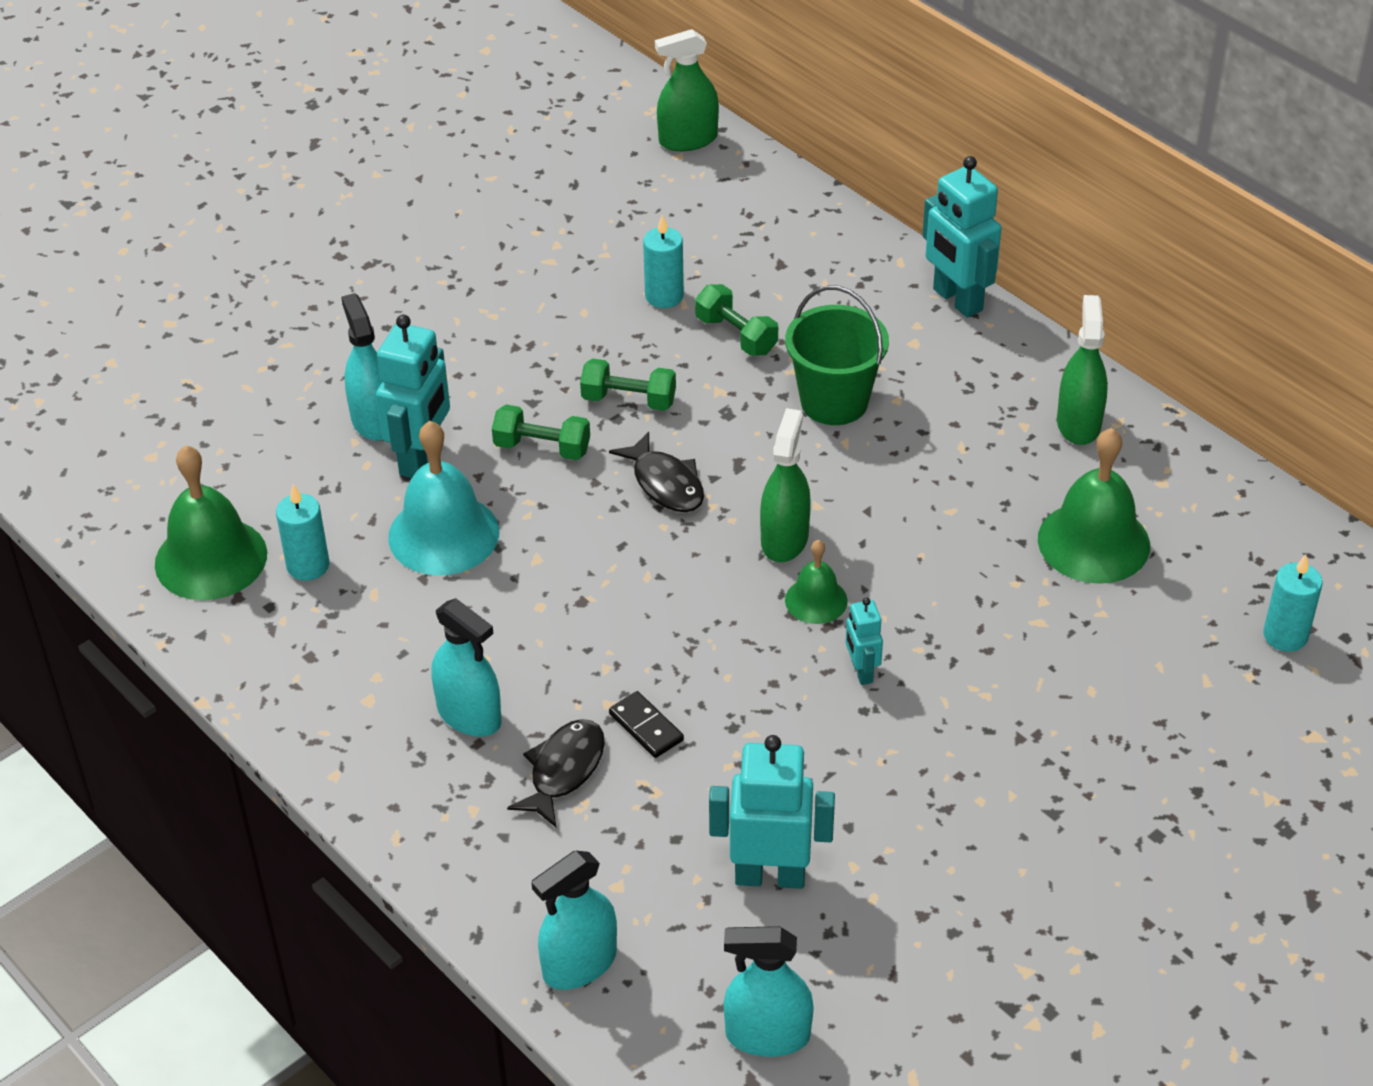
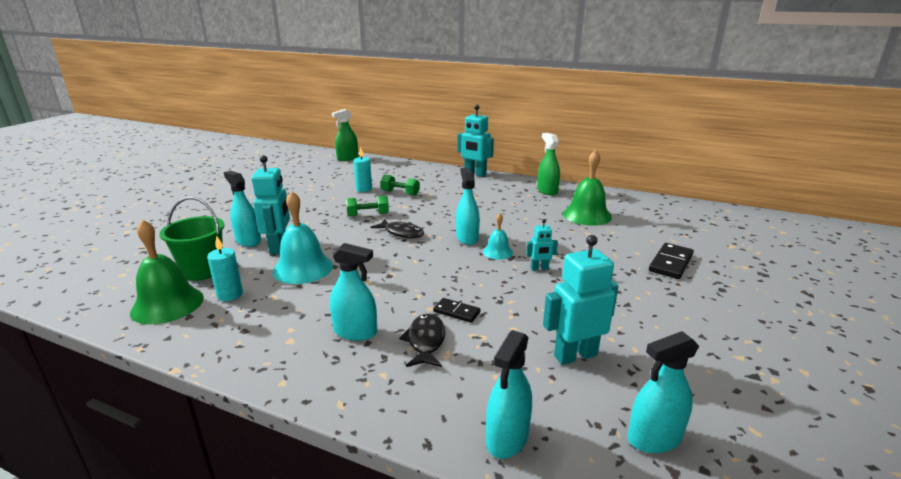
camera: 25 degrees left, 20 degrees down
(542, 448) = (337, 234): green dumbbell -> none
(784, 539) = (467, 238): green spray bottle -> turquoise spray bottle
(816, 600) = (497, 252): green bell -> turquoise bell
(834, 402) = (453, 201): green bucket -> green bucket (203, 270)
(861, 672) = (539, 268): turquoise robot -> turquoise robot turned 60 degrees counterclockwise
(1129, 740) = (670, 263): none -> black domino
(1285, 636) = (683, 223): turquoise candle -> none

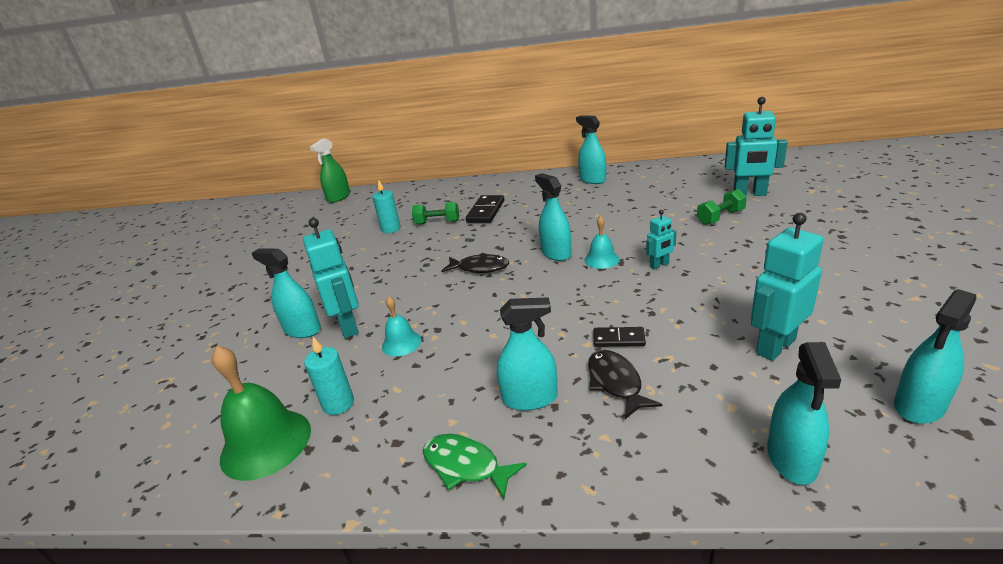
camera: 15 degrees left, 5 degrees up
(203, 270) = (275, 385): green bucket -> none
(274, 360) = (466, 466): none -> green fish
(303, 268) = (401, 343): turquoise bell -> turquoise bell, size x0.55
(368, 215) = (422, 257): green dumbbell -> green dumbbell (720, 217)
(475, 174) = (501, 180): turquoise robot -> turquoise robot (749, 194)
(547, 191) = (592, 180): green spray bottle -> turquoise spray bottle
(587, 215) = (654, 195): green bell -> none
(670, 263) = (775, 223): black domino -> black domino (486, 211)

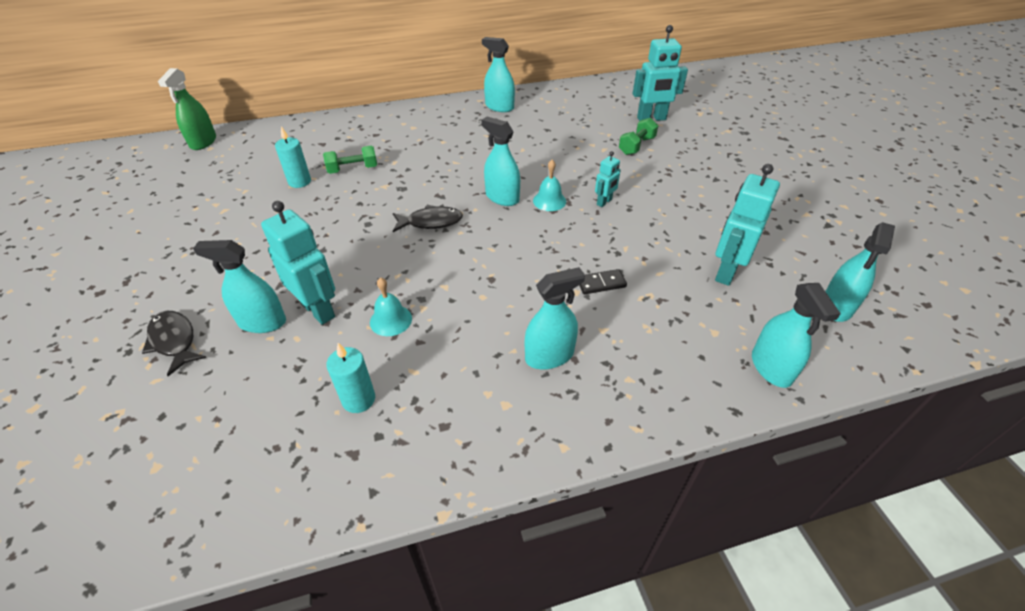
camera: 25 degrees left, 15 degrees up
(266, 443) = (300, 459): green bell -> none
(466, 466) = (523, 433): green fish -> none
(486, 211) = (402, 152): black domino -> none
(616, 383) = (617, 327): black fish -> black fish (174, 341)

